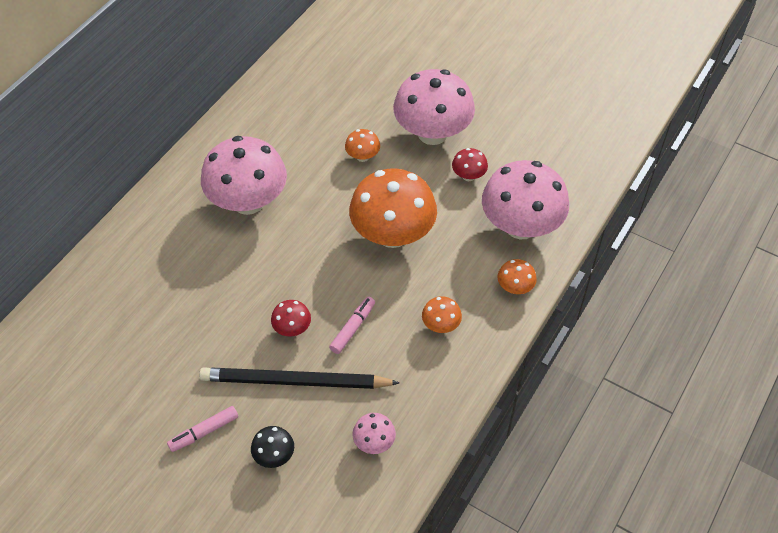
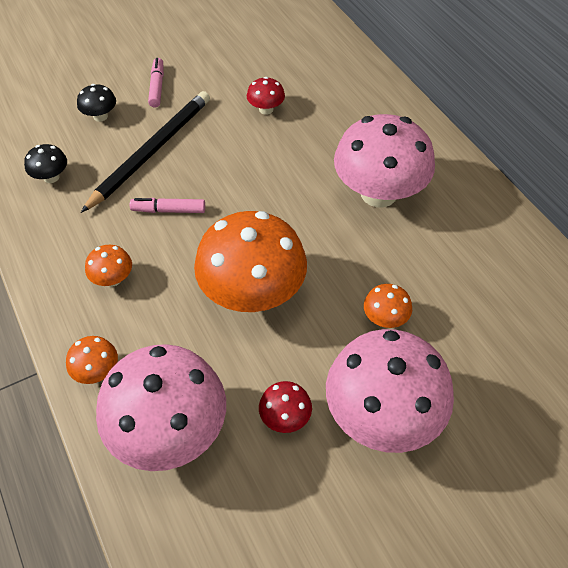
camera: 120 degrees right, 0 degrees up
(292, 328) = (204, 169): red mushroom -> red mushroom (266, 109)
(352, 328) = (169, 210): pink marker -> pink marker turned 120 degrees clockwise
(374, 442) = (51, 177): pink mushroom -> black mushroom

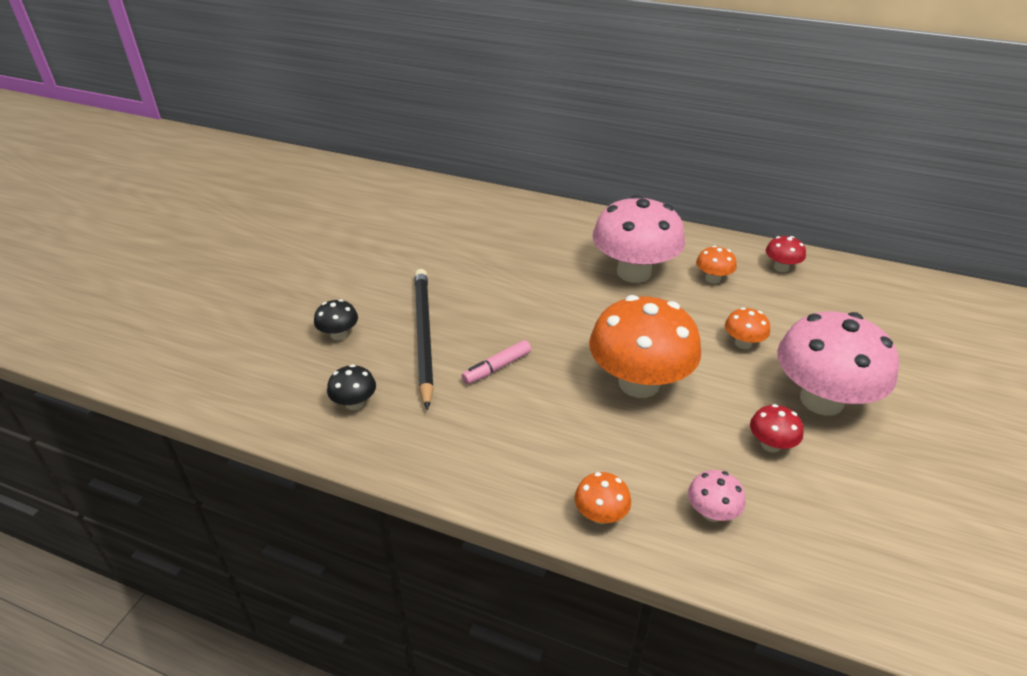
camera: 40 degrees left, 15 degrees down
(113, 279) = (519, 442): orange mushroom -> orange mushroom (713, 279)
(157, 87) = (363, 289): pink marker -> none
(170, 431) = (711, 513): pink mushroom -> pink mushroom, size x0.44
(266, 109) = (479, 261): red mushroom -> red mushroom (781, 267)

